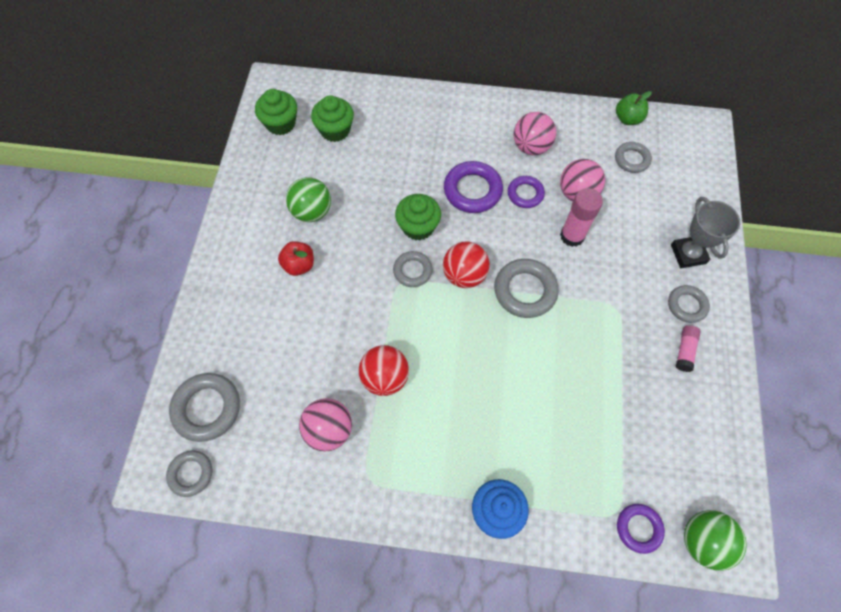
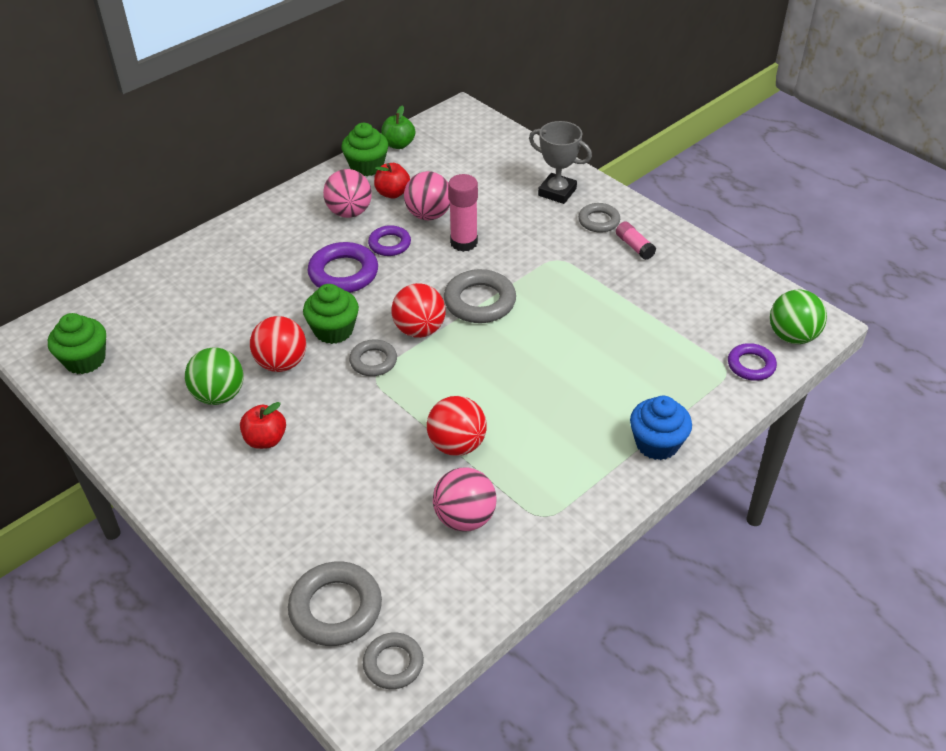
camera: 50 degrees left, 20 degrees down
(335, 130) = (151, 324): green cupcake -> green cupcake (366, 166)
(365, 222) = (281, 363): none -> red ball
(575, 155) = (392, 193): none -> red apple
(631, 159) = (438, 166): grey ring -> none

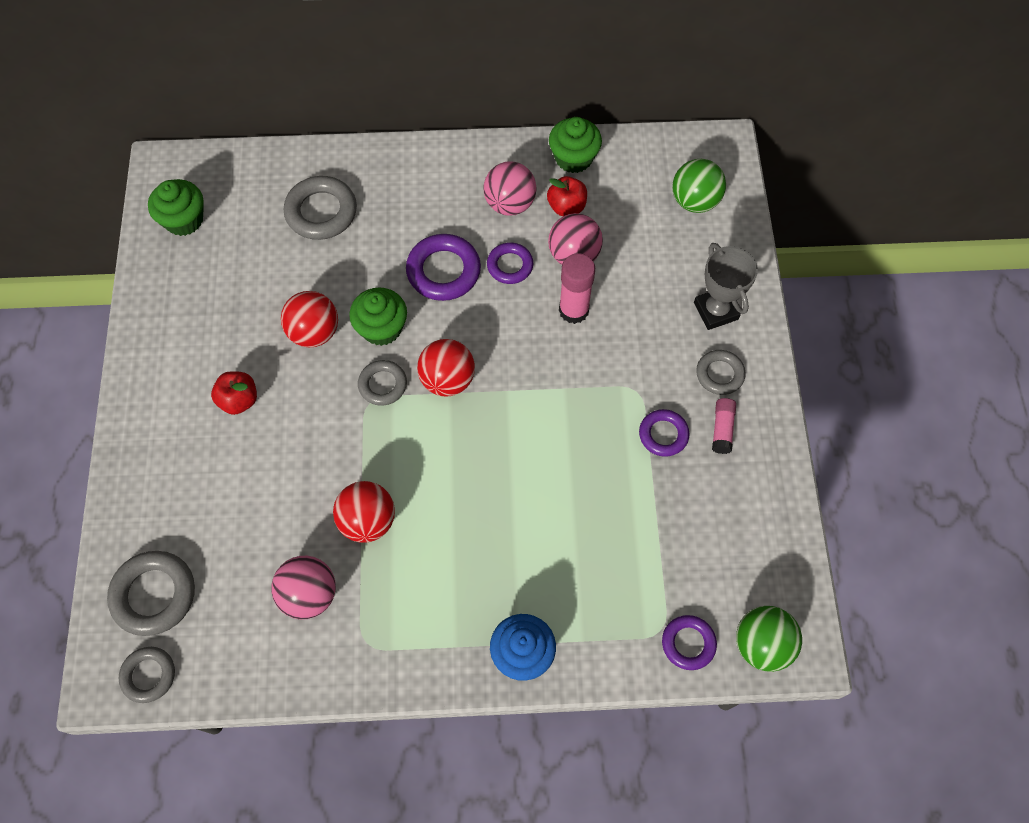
camera: 40 degrees right, 20 degrees up
(219, 395) = (244, 329): green ball -> green ball (694, 201)
(398, 144) = (626, 149): green apple -> none
(479, 301) = (524, 387): grey ring -> grey ring (321, 212)
(602, 271) = (663, 434): none -> purple ring

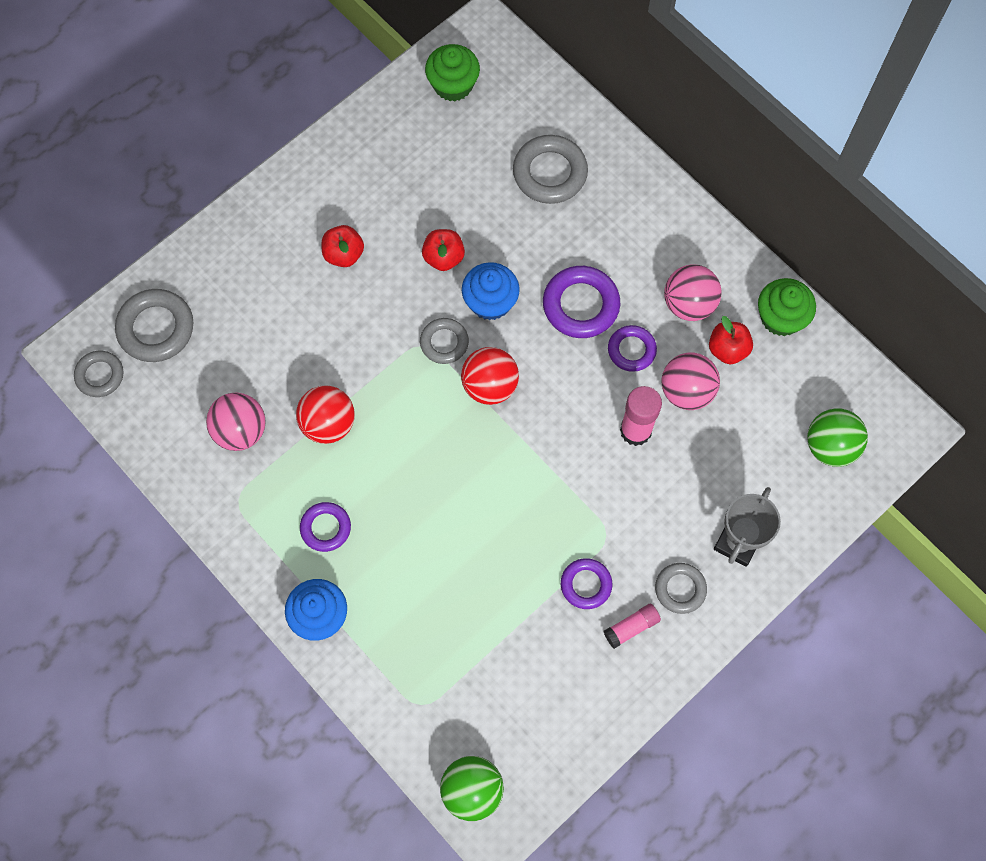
camera: 50 degrees right, 5 degrees up
(314, 332) = (443, 257): red ball -> red apple
(381, 328) = (490, 302): green cupcake -> blue cupcake
(688, 643) = (427, 733): purple ring -> purple ring (325, 528)

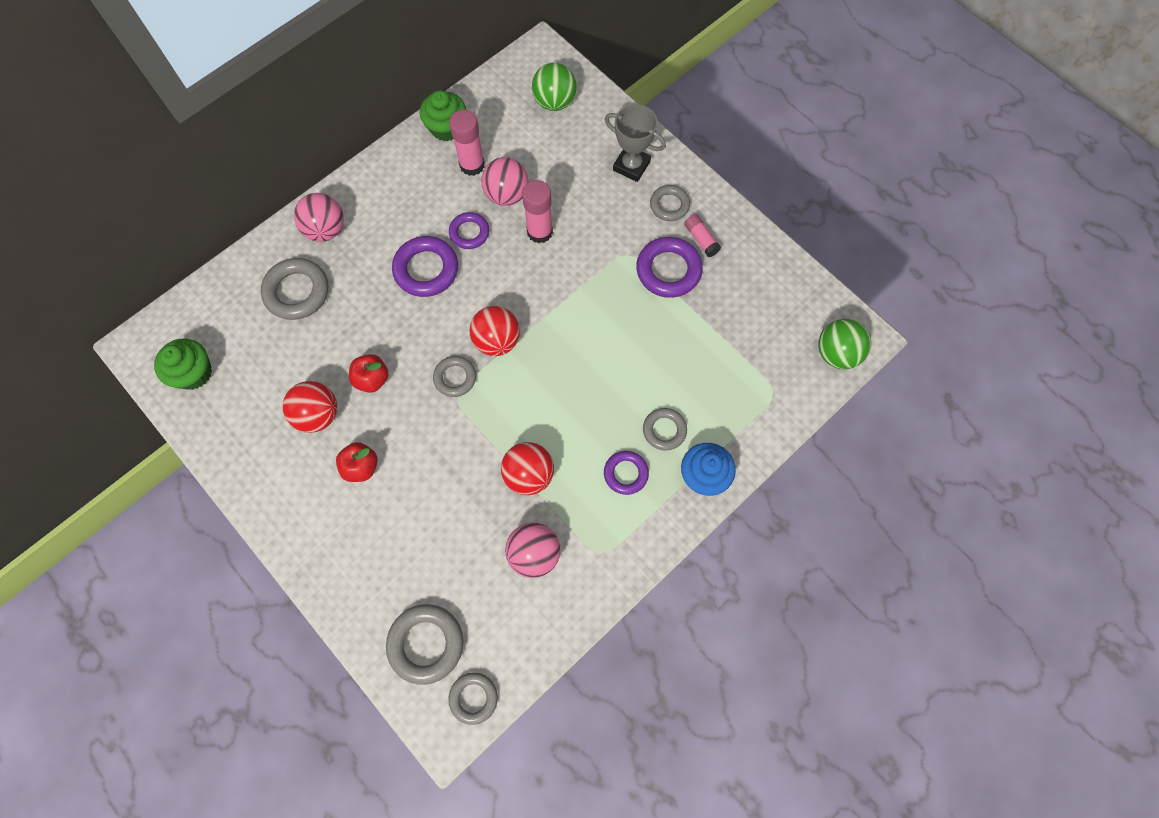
camera: 90 degrees left, 0 degrees up
(376, 572) = (664, 430): none -> grey ring
(403, 207) = (318, 414): none -> red ball
(490, 302) = (418, 340): blue cupcake -> none
(586, 585) = (668, 270): purple ring -> purple ring, size x1.60
(689, 304) = (430, 190): pink ball -> pink ball (326, 230)
(727, 349) = (472, 165): red apple -> pink glue stick

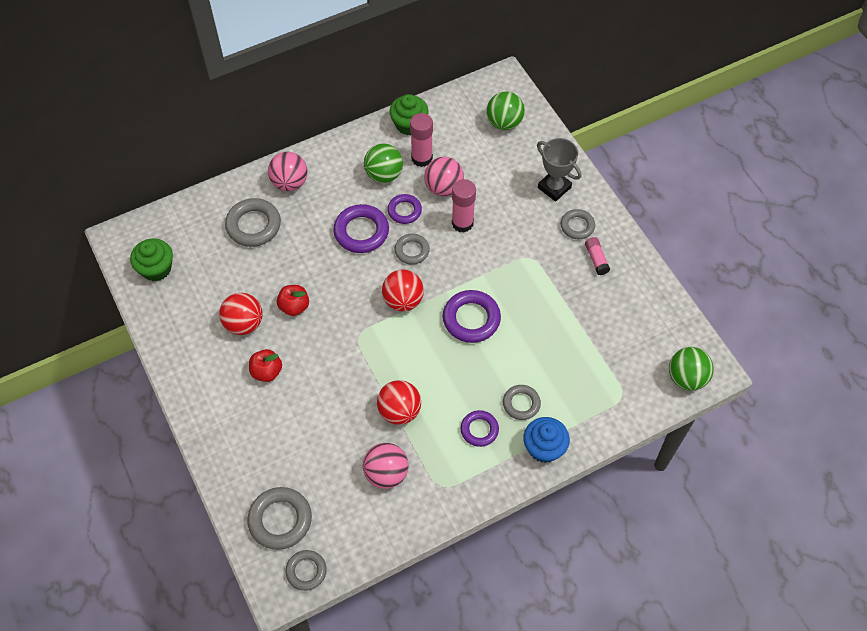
camera: 15 degrees right, 10 degrees down
(434, 195) = (384, 174): none -> green ball
(455, 378) = (361, 321): grey ring -> grey ring (412, 251)
(668, 270) = (561, 278): purple ring -> purple ring (471, 319)

